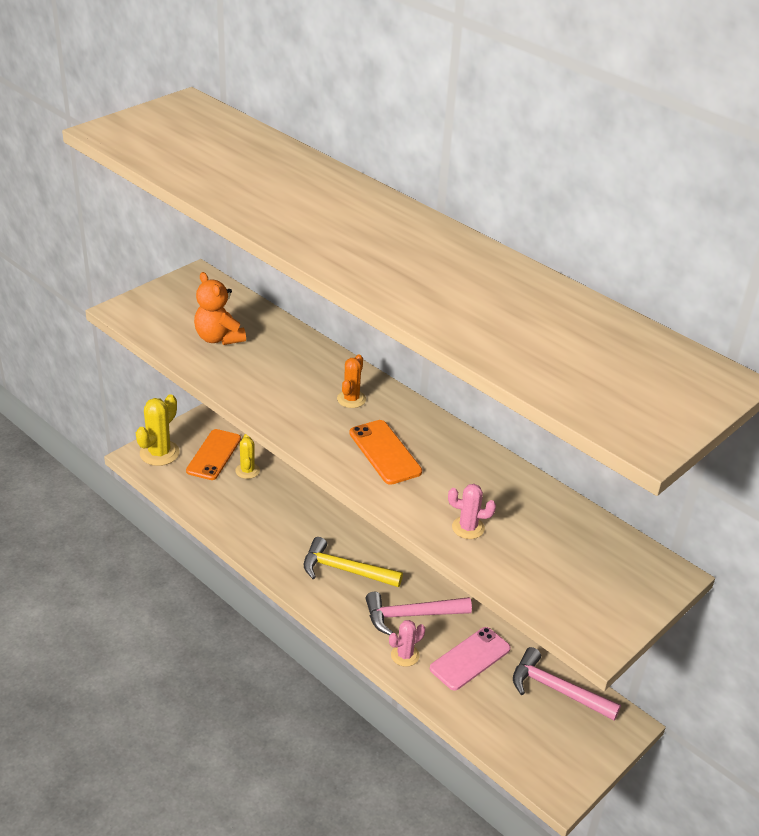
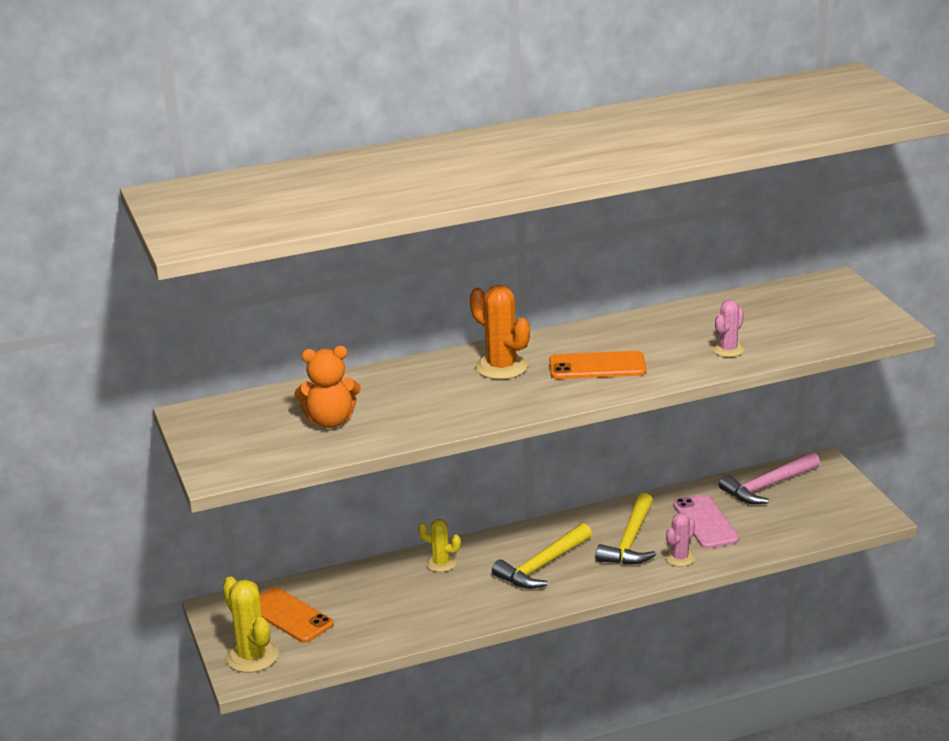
camera: 60 degrees left, 10 degrees down
(247, 471) = (337, 597): yellow cactus -> yellow cactus (441, 563)
(351, 399) = (501, 367): orange cactus -> orange cactus, size x1.63
(405, 655) = (680, 558): pink cactus -> pink cactus turned 45 degrees clockwise
(410, 615) = (630, 541): pink hammer -> yellow hammer

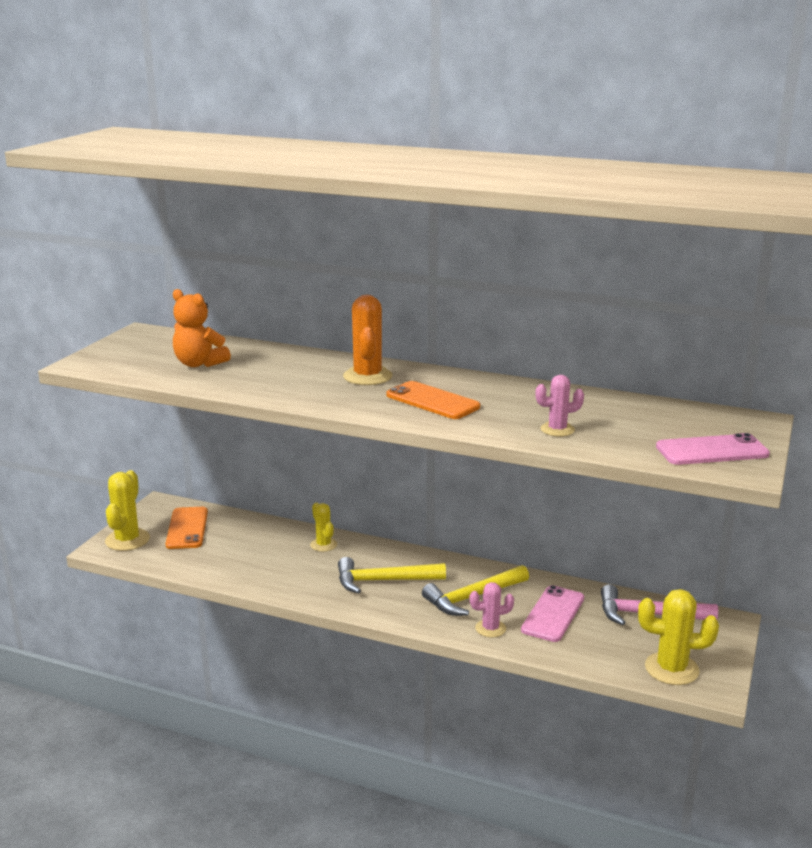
camera: 40 degrees right, 5 degrees down
(836, 518) = (671, 669): none -> yellow cactus
(849, 320) = (712, 451): none -> pink phone

